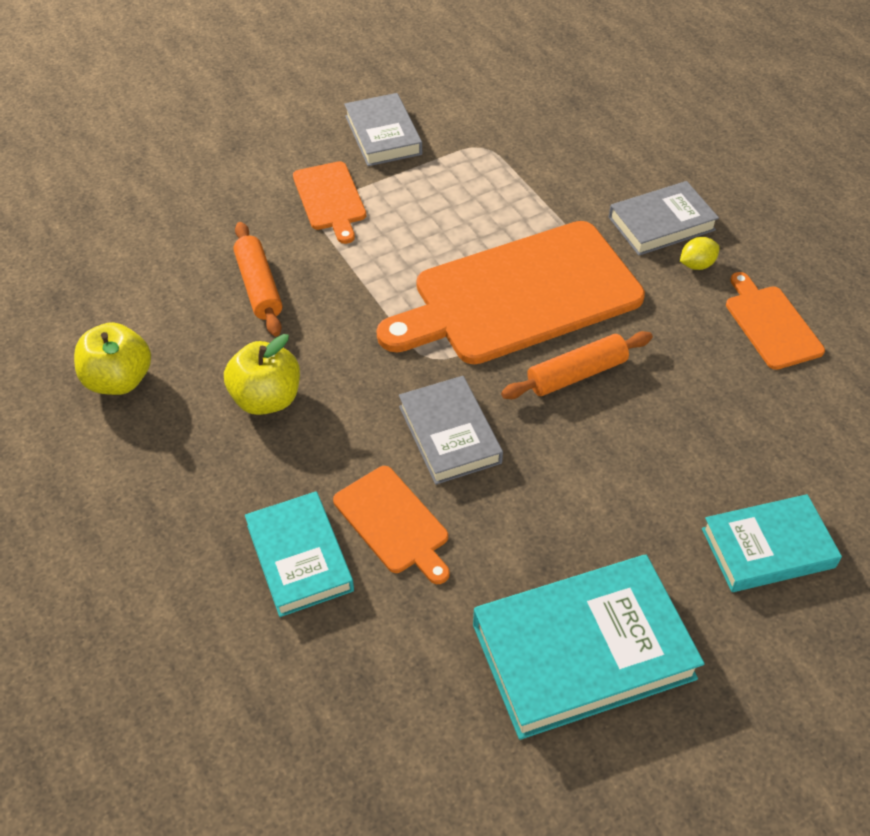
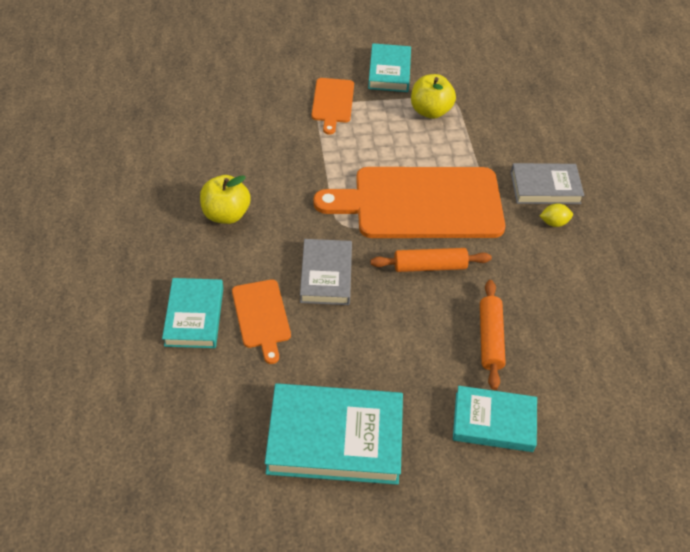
camera: 20 degrees right, 0 degrees up
(119, 380) = (146, 173): yellow apple -> yellow apple (430, 111)
(259, 287) = (258, 144): orange rolling pin -> orange rolling pin (490, 338)
(383, 135) = (389, 71): grey book -> turquoise book
(771, 324) = (583, 279): orange cutting board -> none

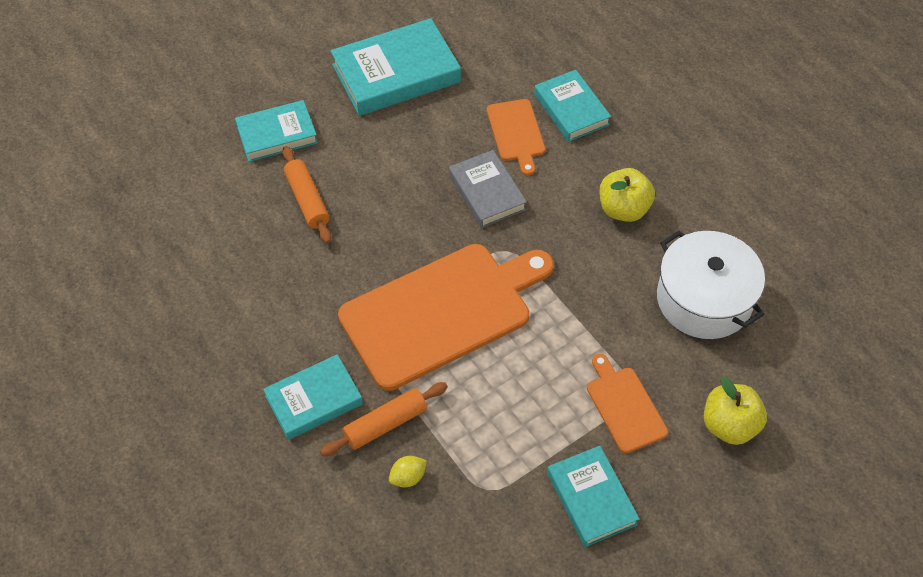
camera: 155 degrees right, 5 degrees up
(225, 134) = (704, 299): none -> white pot
(261, 316) = (516, 133): orange cutting board -> orange cutting board turned 150 degrees counterclockwise
(430, 111) = (501, 454): yellow apple -> yellow apple (729, 425)
(430, 266) = (395, 245): orange rolling pin -> orange rolling pin (385, 424)
(545, 187) = (314, 400): grey book -> turquoise book
(554, 222) = (288, 355): yellow lemon -> yellow lemon (408, 477)

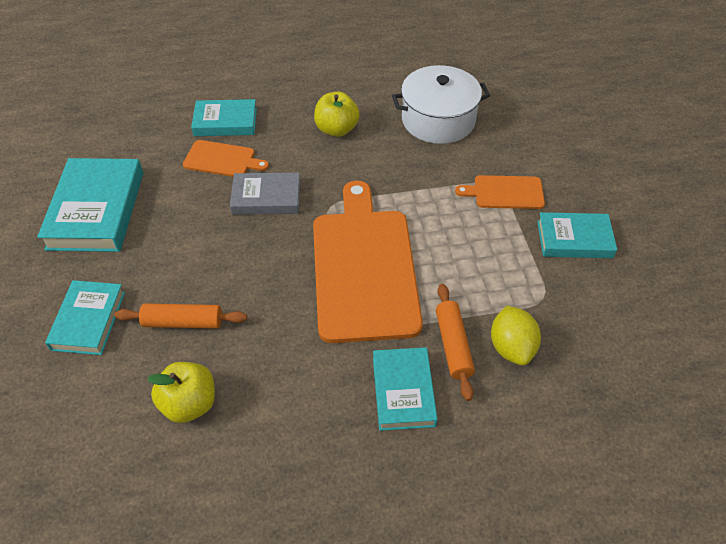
camera: 65 degrees left, 5 degrees down
(408, 477) = (511, 347): yellow lemon -> yellow lemon, size x1.74
(729, 425) = (544, 147): yellow apple -> yellow apple (189, 404)

